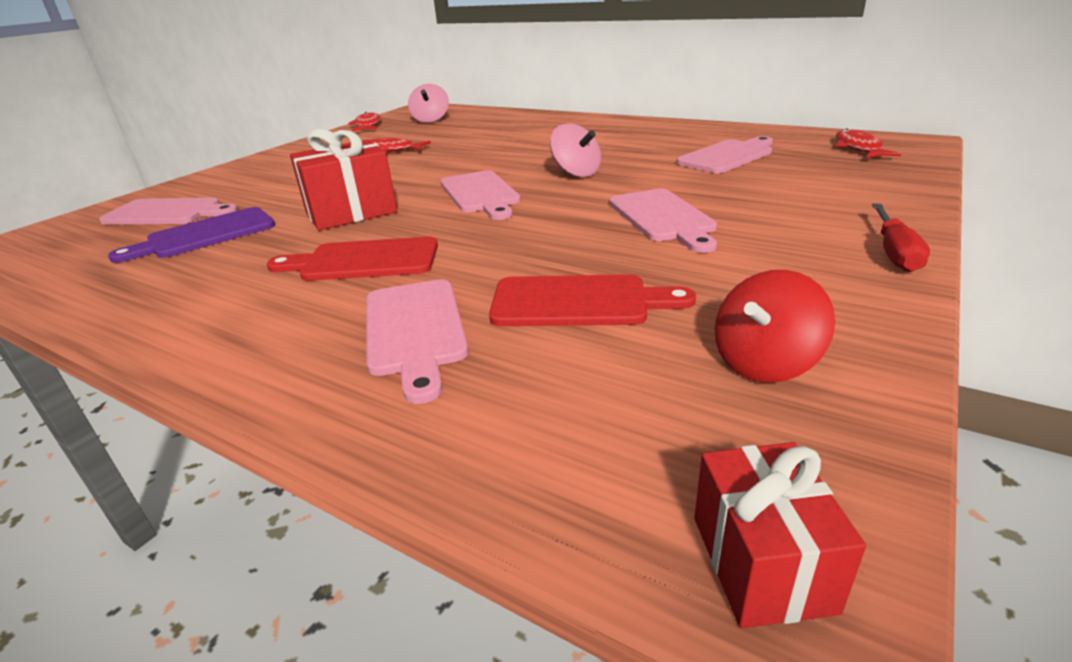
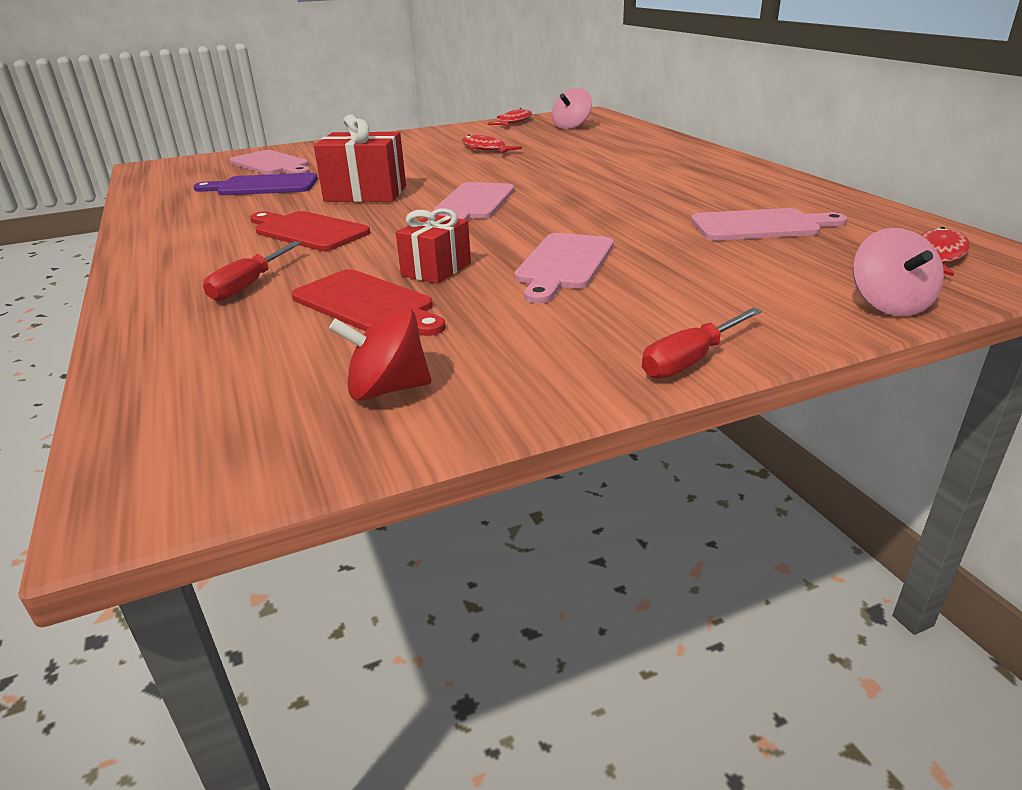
camera: 35 degrees right, 0 degrees up
(414, 330) = (249, 285): pink cutting board -> red screwdriver
(576, 173) = (582, 205): pink spinning top -> pink spinning top (888, 305)
(761, 563) = (149, 476): red gift -> red gift (436, 269)

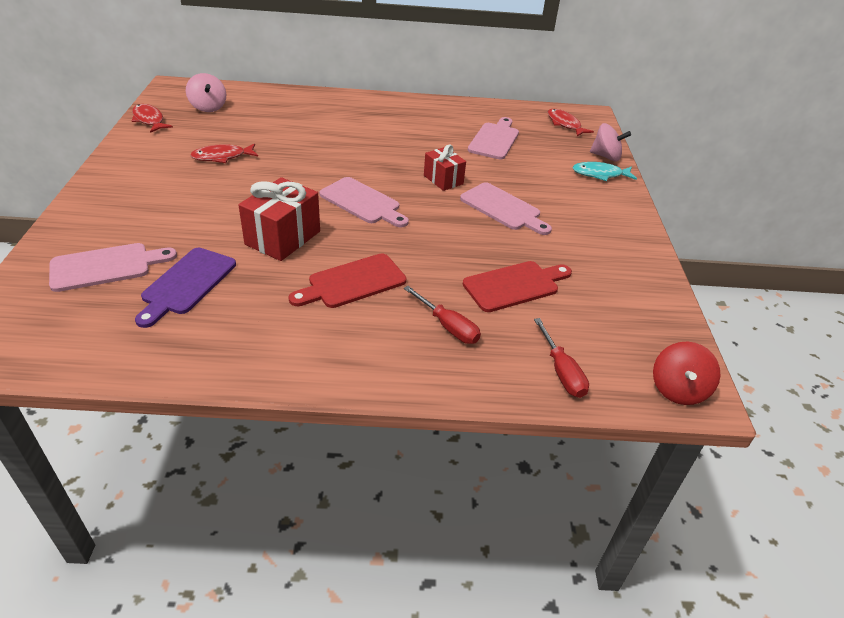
camera: 70 degrees left, 10 degrees up
(387, 389) = (624, 302): red spinning top -> red spinning top (678, 389)
(436, 269) = (478, 249): red gift -> red gift (443, 180)
(690, 360) = (633, 217): red screwdriver -> red screwdriver (561, 372)
(804, 310) = (600, 174): none -> turquoise fish

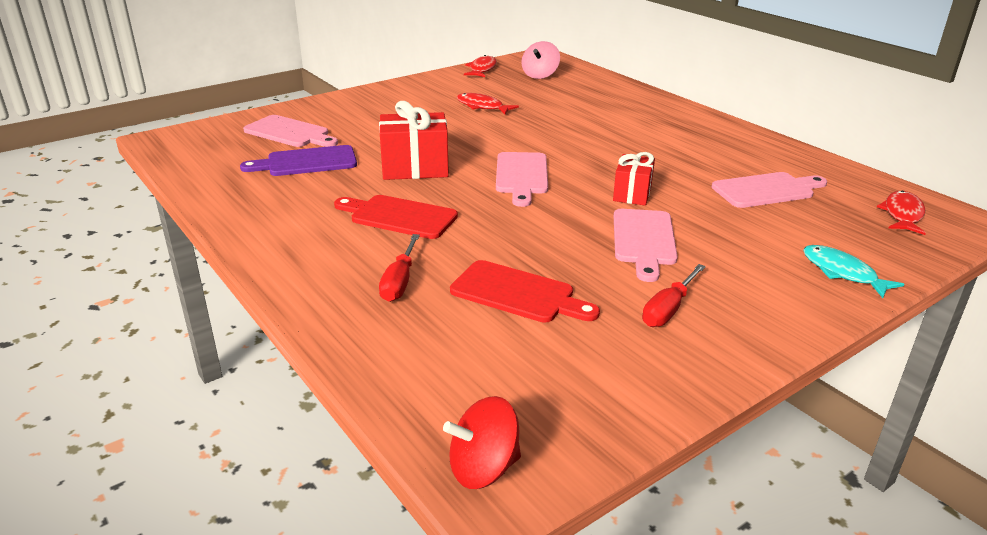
camera: 55 degrees right, 10 degrees down
(561, 372) = (412, 370): red screwdriver -> red screwdriver (668, 309)
(606, 156) = (894, 263): pink spinning top -> none

